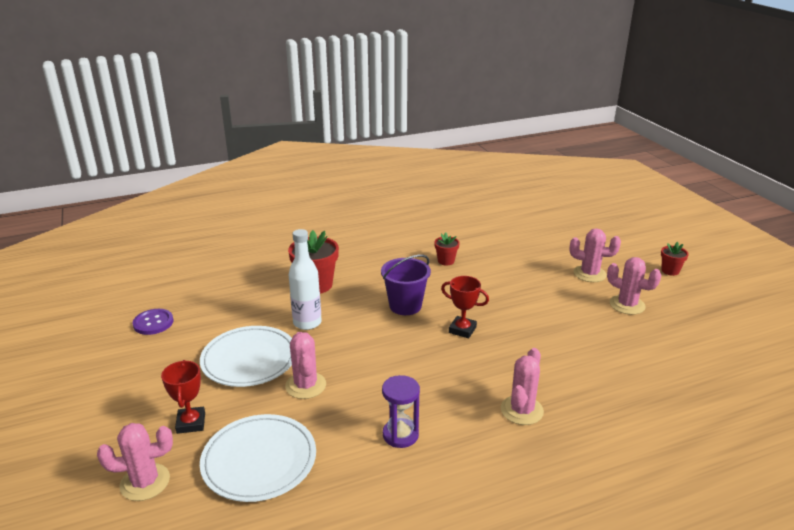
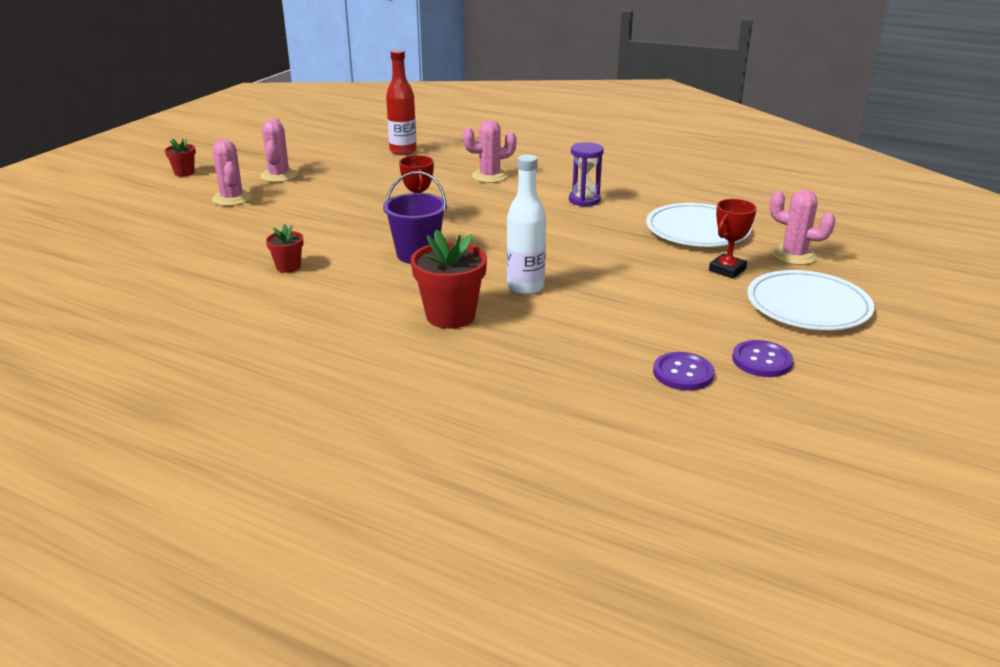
camera: 130 degrees left, 0 degrees up
(111, 355) = (762, 360): none -> purple button
(249, 359) = (623, 286): white plate -> white plate (808, 306)
(305, 385) = (604, 248): pink cactus -> none
(648, 391) = (403, 151): none -> red bottle

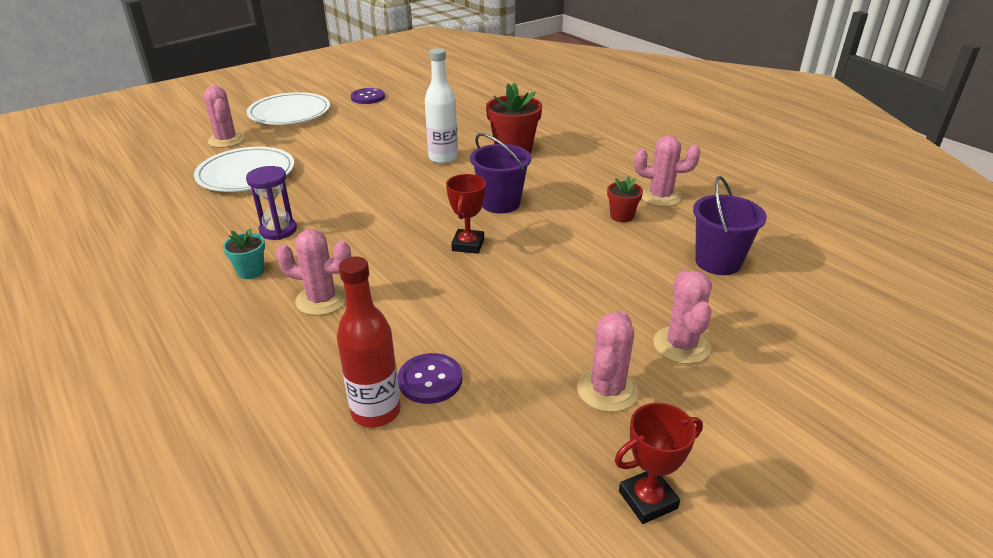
camera: 155 degrees left, 5 degrees up
(184, 173) = (774, 454): red flower pot -> none
(194, 248) = (718, 262): none -> purple bucket
(248, 295) = (660, 196): none -> pink cactus
(560, 178) = (251, 271): none -> turquoise flower pot
(683, 373) = (416, 100): purple button -> purple button (430, 380)
(727, 270) = (290, 141): red trophy -> red trophy (648, 500)

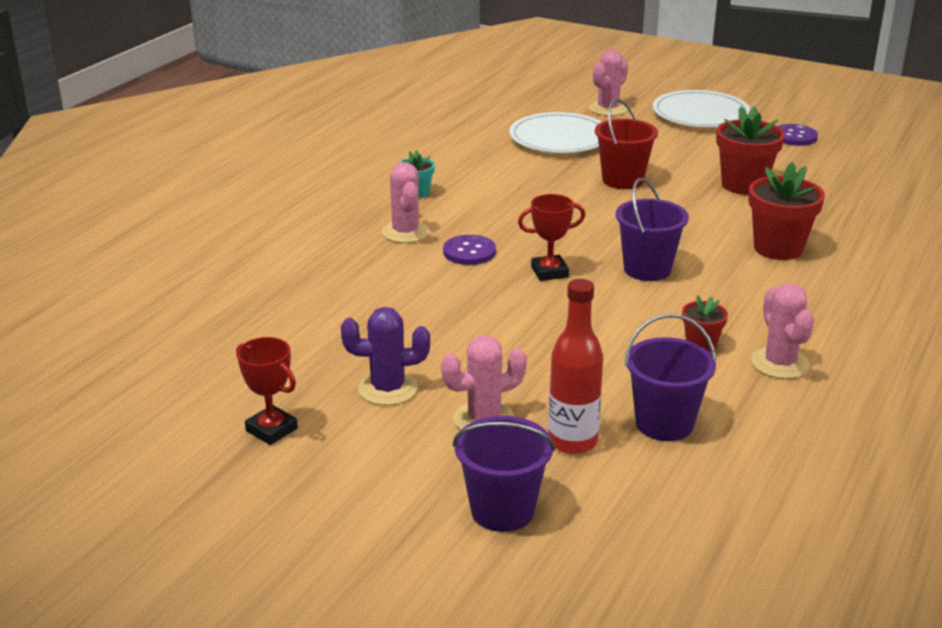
camera: 65 degrees right, 5 degrees down
(278, 230) = (485, 183): purple hourglass -> none
(353, 171) = (622, 180): none -> red bucket
(376, 411) = (293, 294): red bottle -> red bottle (572, 442)
(415, 133) = (743, 185): none -> red flower pot
(430, 380) = (343, 305): purple button -> purple button (469, 252)
(443, 158) = (706, 215): white bottle -> none
(607, 390) = (388, 389): pink cactus -> purple cactus
(819, 373) = (502, 510): none -> purple bucket

